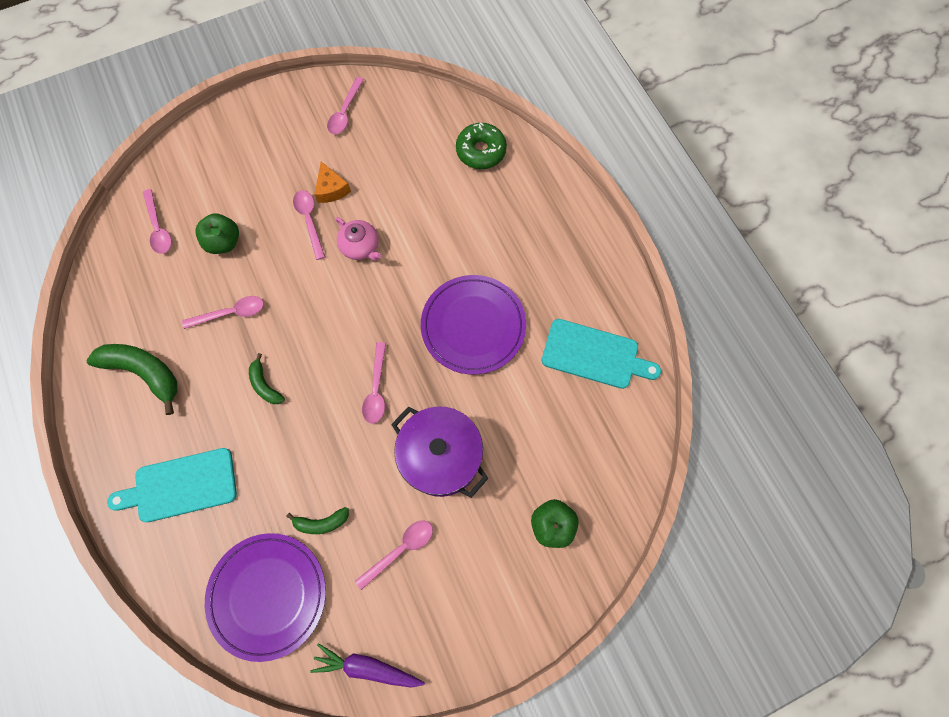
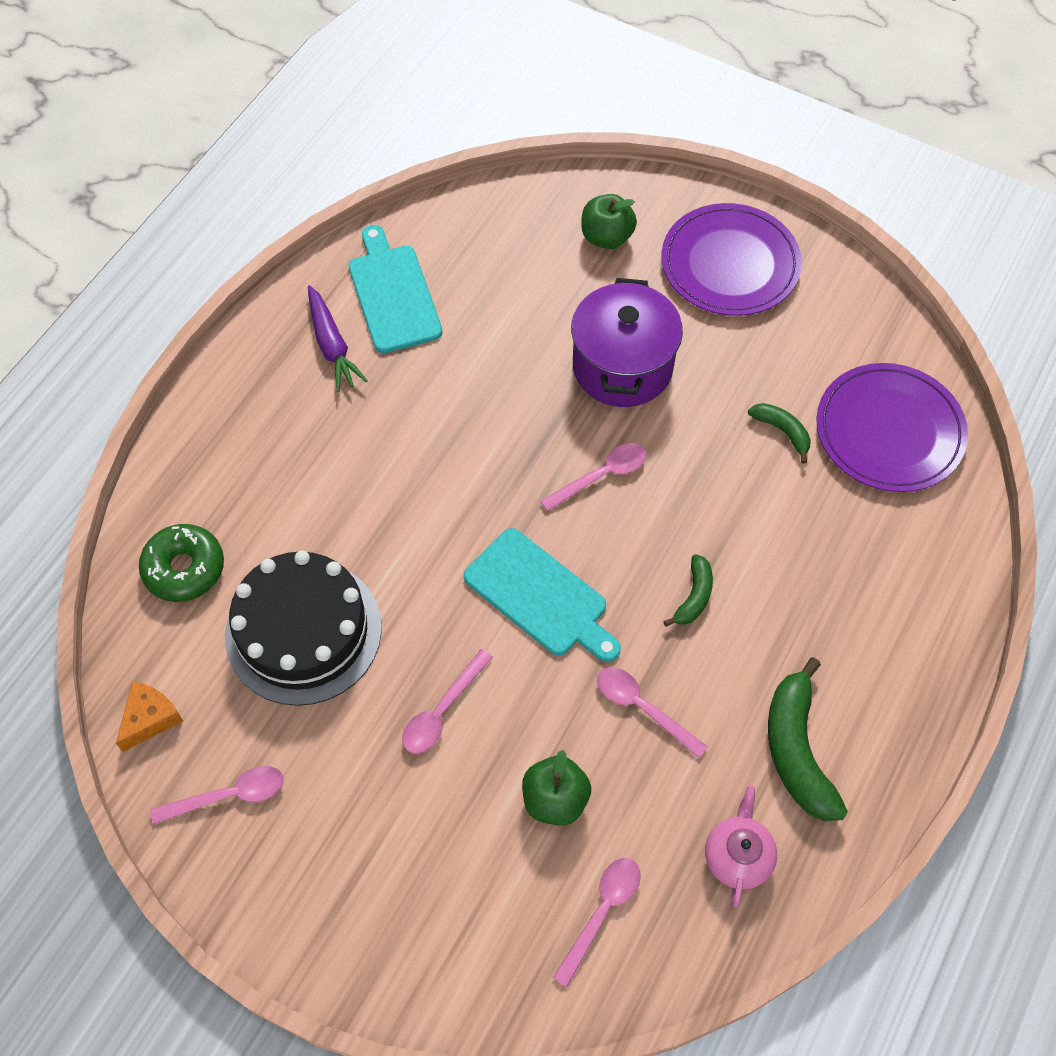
camera: 125 degrees left, 10 degrees down
(181, 486) = (873, 597): turquoise cutting board -> turquoise cutting board (540, 596)
(331, 189) = (373, 718): orange cheese -> orange cheese (150, 718)
(360, 246) = (434, 619): pink teapot -> pink teapot (738, 855)
(367, 667) = (865, 307): purple carrot -> purple carrot (332, 345)
(400, 549) = (742, 345): pink spoon -> none
(402, 184) = (303, 631): none -> black cake
(473, 326) = (447, 427): purple plate -> purple plate (730, 264)

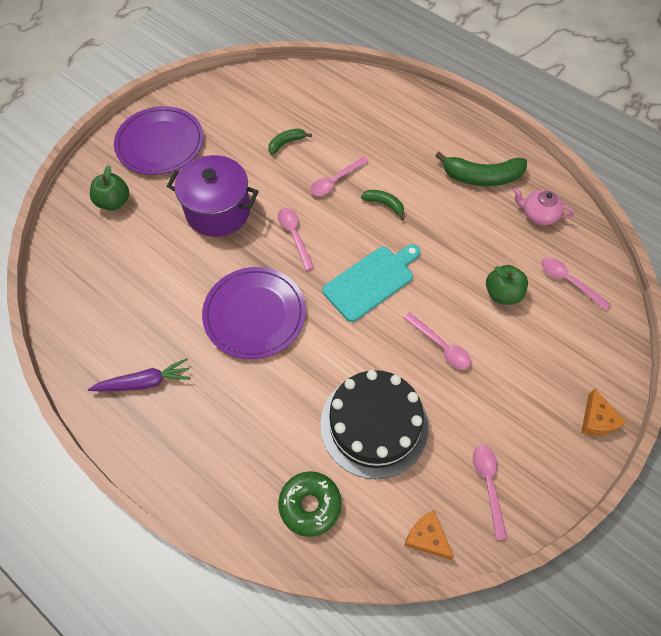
camera: 80 degrees left, 0 degrees up
(347, 959) = (596, 420): none -> orange cheese
(393, 294) = (113, 336): turquoise cutting board -> none
(642, 708) = (450, 241): pink spoon -> pink spoon (335, 181)
(889, 431) = (298, 97): purple plate -> purple plate (254, 314)

